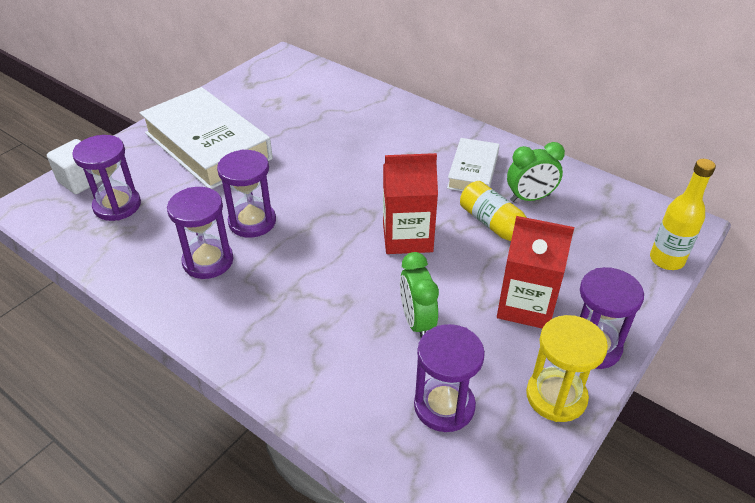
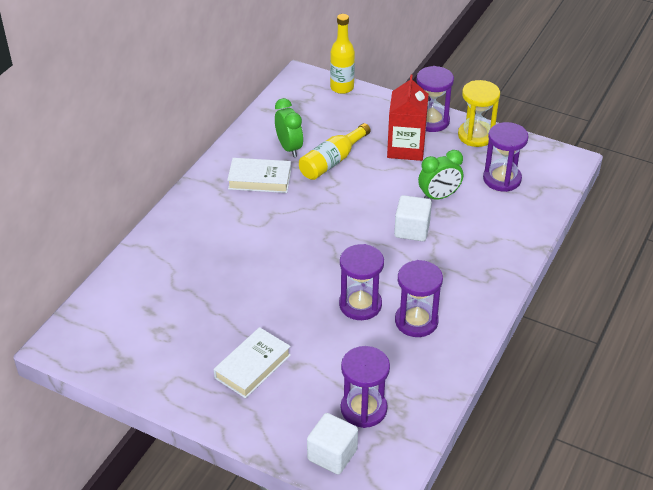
camera: 100 degrees left, 0 degrees up
(208, 146) = (252, 366): white book -> white book, size x0.53
(358, 283) = (412, 230): none -> white cube
(407, 237) = (353, 209): red carton -> none

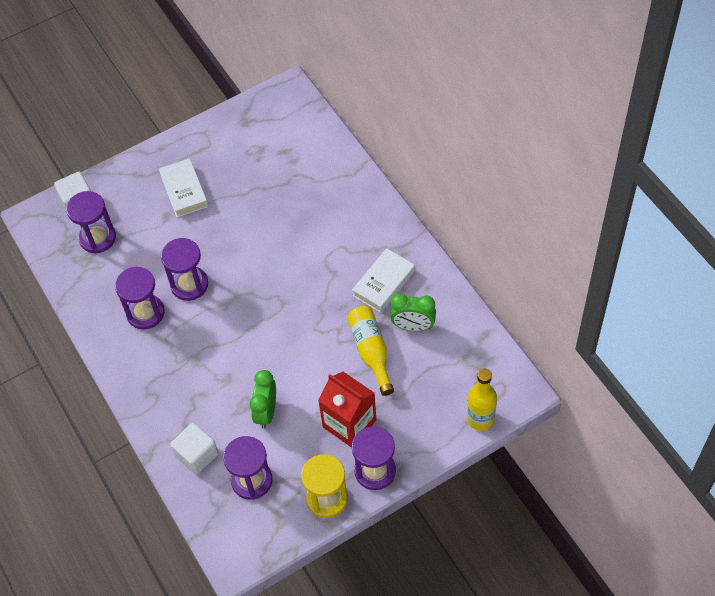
camera: 125 degrees right, 15 degrees up
(412, 230) = (241, 366): white cube -> white cube (197, 455)

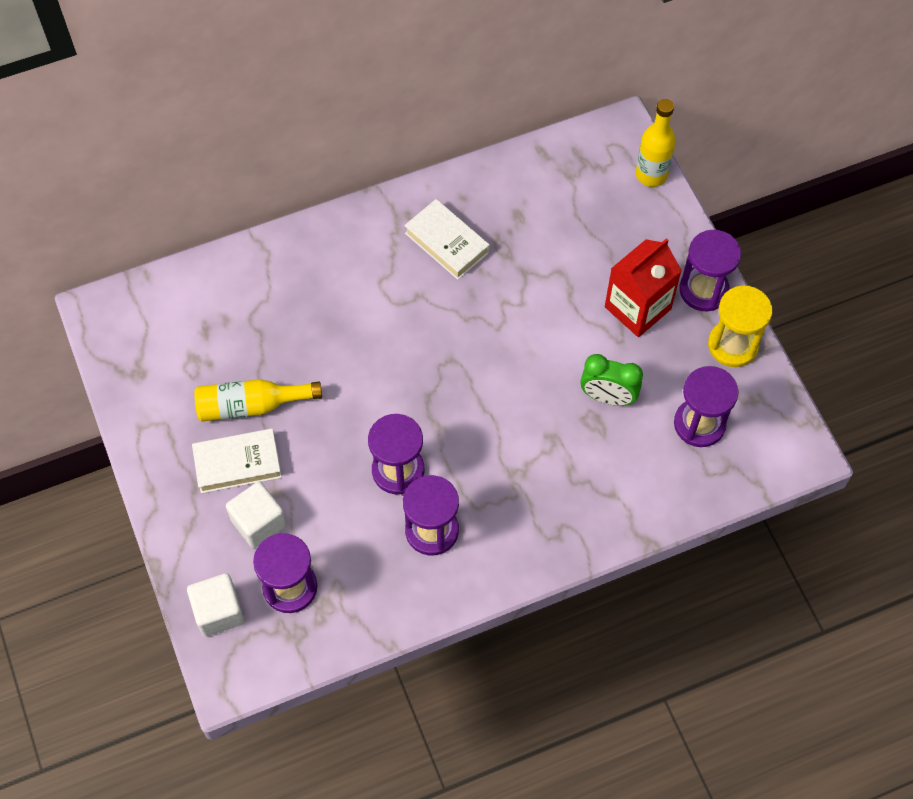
camera: 85 degrees left, 5 degrees up
(197, 455) = (656, 484): white cube -> white cube (258, 522)
(371, 351) = (542, 271): yellow bottle -> yellow bottle (251, 406)
(413, 326) = (515, 221): green clock -> none

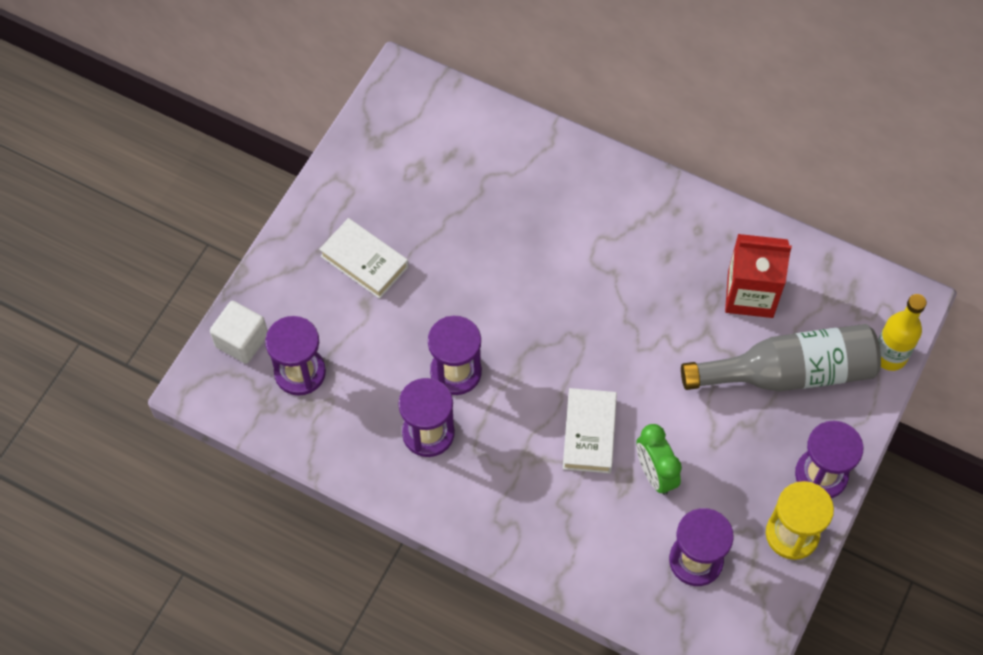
camera: 50 degrees right, 0 degrees up
(251, 406) = (417, 233): yellow bottle -> none
(258, 522) = (331, 312): white cube -> none
(447, 243) = (678, 256): white book -> white book (589, 433)
(607, 246) = (789, 372): none -> grey bottle
(637, 308) = (756, 437): red carton -> red carton (750, 294)

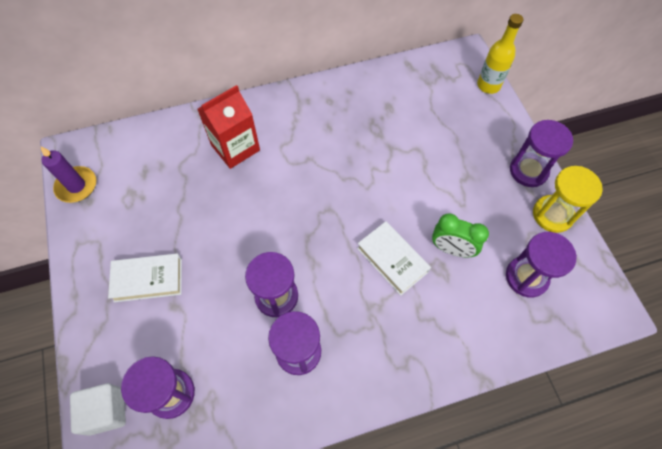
camera: 45 degrees left, 0 degrees up
(379, 119) = (76, 186): none -> purple candle
(750, 294) = (391, 111): red carton -> red carton (235, 147)
(789, 372) = (454, 133): grey bottle -> none

